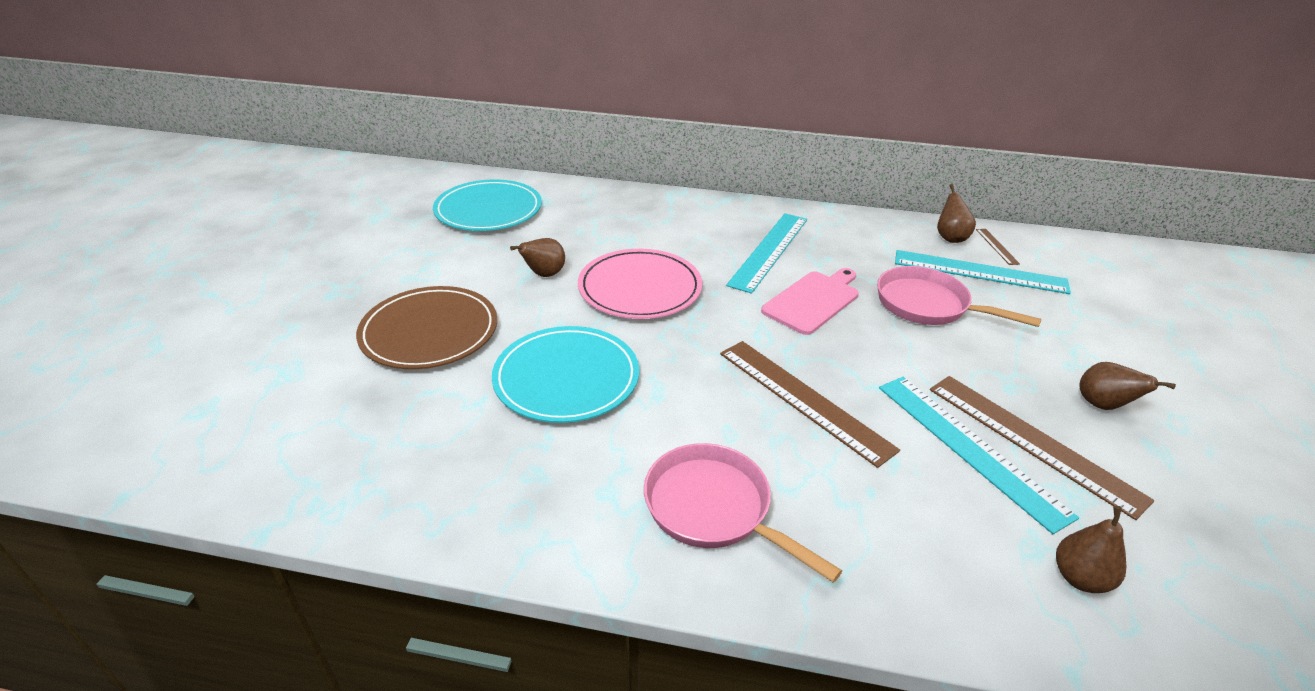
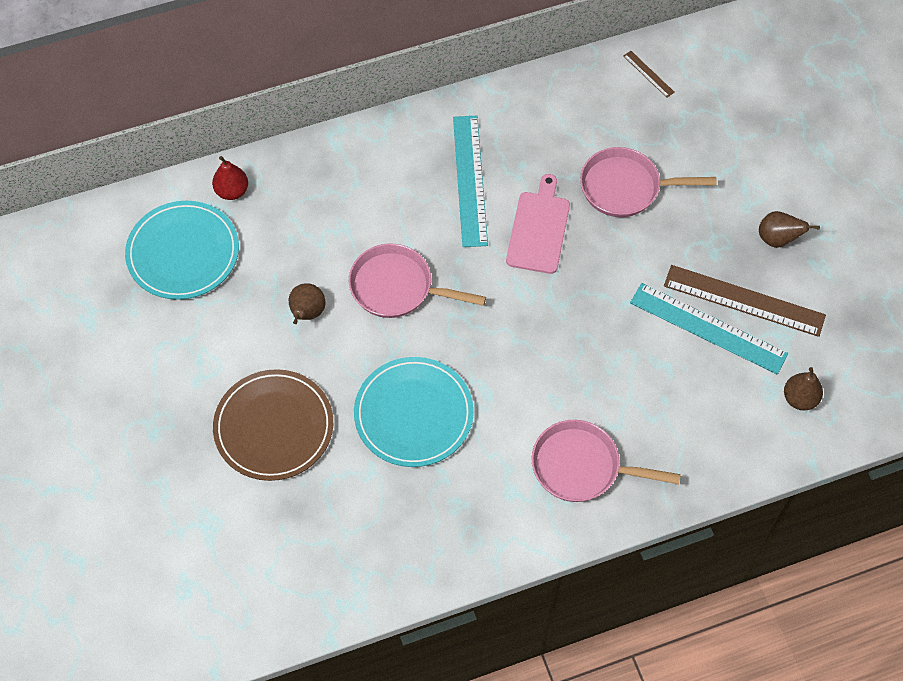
camera: 30 degrees left, 25 degrees up
(563, 194) = (232, 191): none -> red pear
(640, 288) = (397, 287): pink plate -> pink pan
(803, 399) = (586, 342): brown ruler -> none
(950, 238) = (607, 80): brown pear -> none
(979, 272) = (647, 120): turquoise ruler -> none

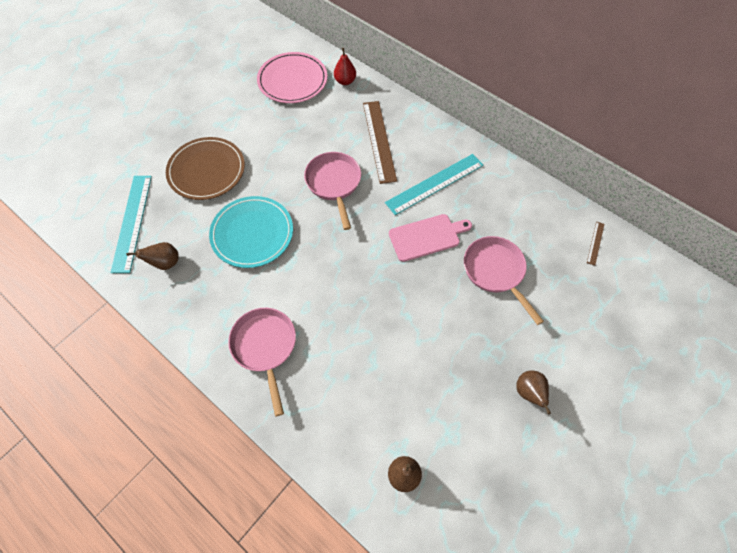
camera: 60 degrees right, 0 degrees up
(183, 253) = (292, 80): turquoise plate -> pink plate
(307, 313) = (289, 150): brown pear -> brown pear (165, 263)
(708, 328) = (421, 378): turquoise ruler -> turquoise ruler (132, 222)
(744, 300) = (461, 393): brown ruler -> brown ruler (379, 141)

